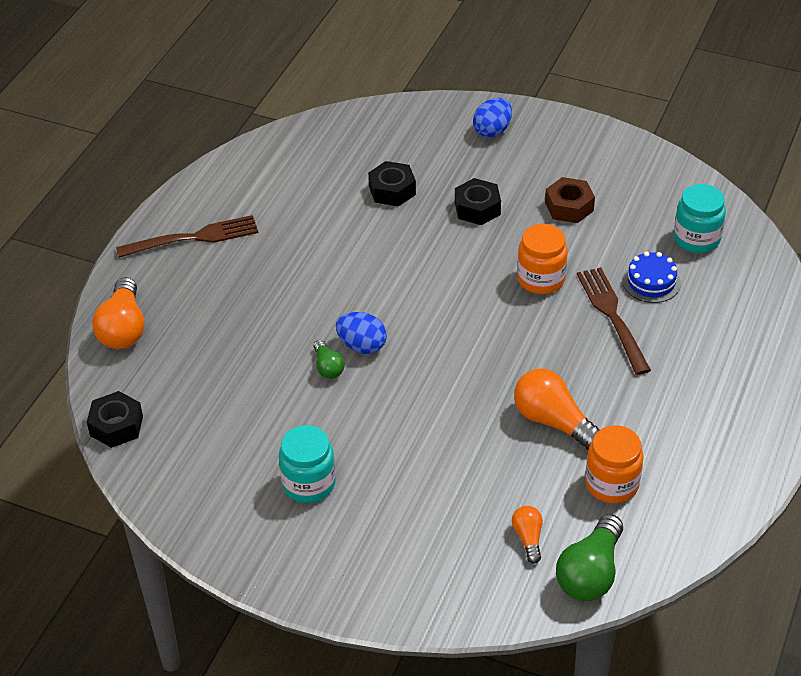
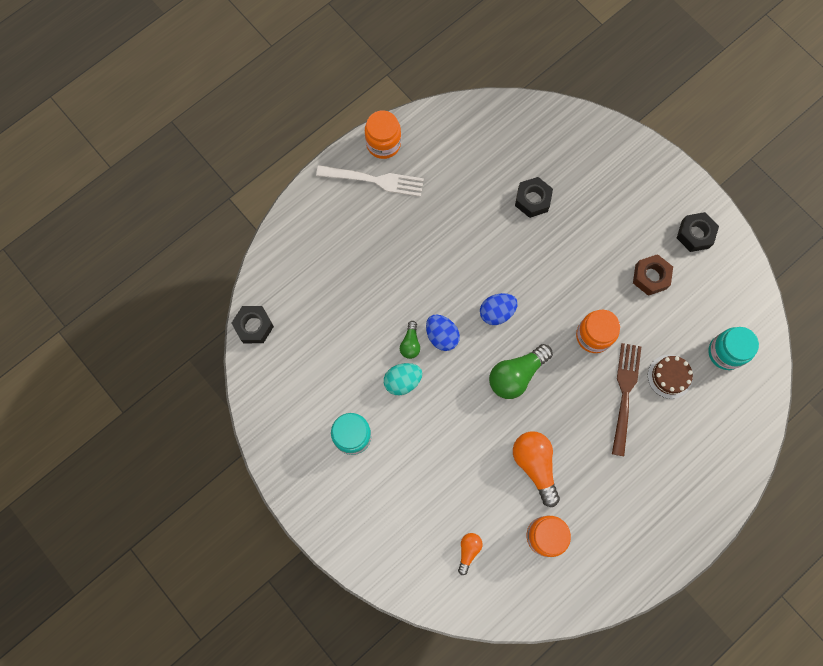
camera: 25 degrees right, 30 degrees up
(123, 328) = (293, 242): orange light bulb -> none
(185, 203) = (383, 144): none -> orange jar
(193, 238) = (374, 180): brown fork -> white fork
(340, 406) = (402, 381): none -> turquoise egg
(477, 208) = (584, 246): black nut -> black nut (695, 234)
(492, 131) = (635, 174): blue egg -> blue egg (497, 312)
(590, 573) = (493, 598): green light bulb -> green light bulb (516, 375)
(651, 282) = (670, 376): blue cake -> brown cake

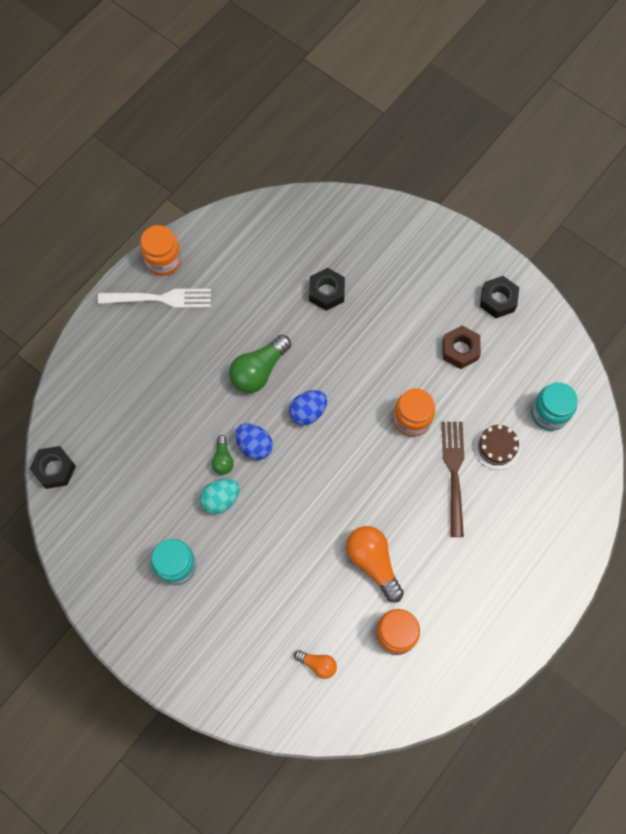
camera: 10 degrees left, 5 degrees down
(468, 551) = (317, 664): orange light bulb -> orange light bulb turned 105 degrees clockwise
(516, 375) = (338, 472): green light bulb -> green light bulb (259, 370)

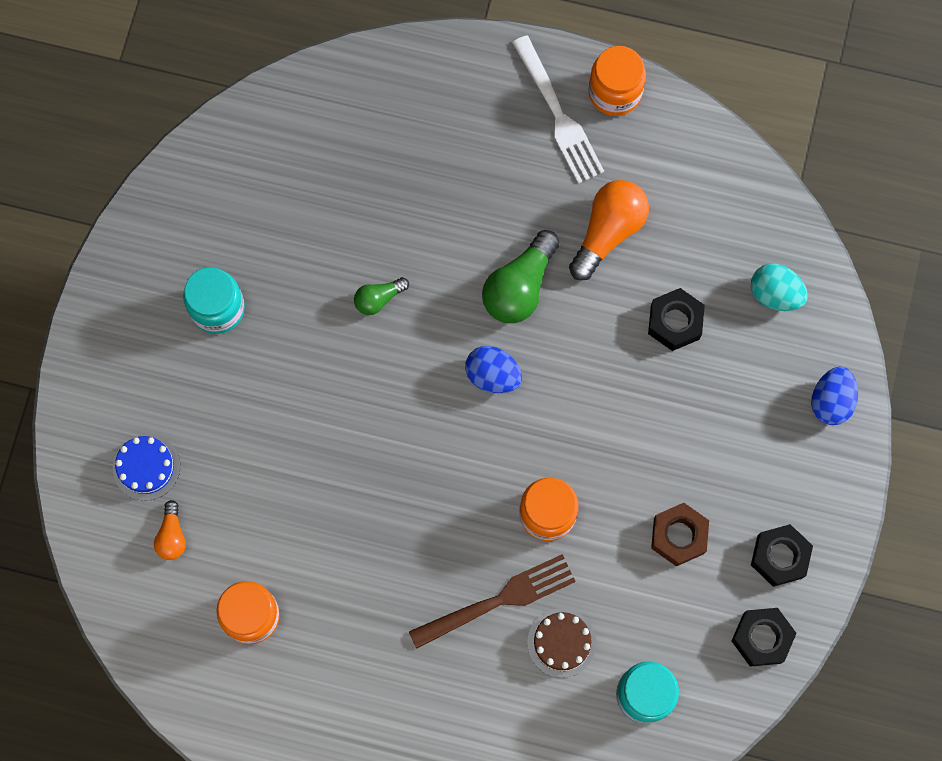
camera: 65 degrees right, 5 degrees up
(54, 469) = (271, 104): black nut -> black nut (762, 638)
(221, 499) = (325, 321): turquoise egg -> turquoise egg (775, 294)
(254, 446) = (415, 329): blue egg -> blue egg (831, 401)
(259, 370) = (519, 287): green light bulb -> green light bulb turned 75 degrees counterclockwise
(262, 661) = (146, 467): none -> blue cake
(373, 562) = (330, 547): orange light bulb -> orange light bulb (608, 232)

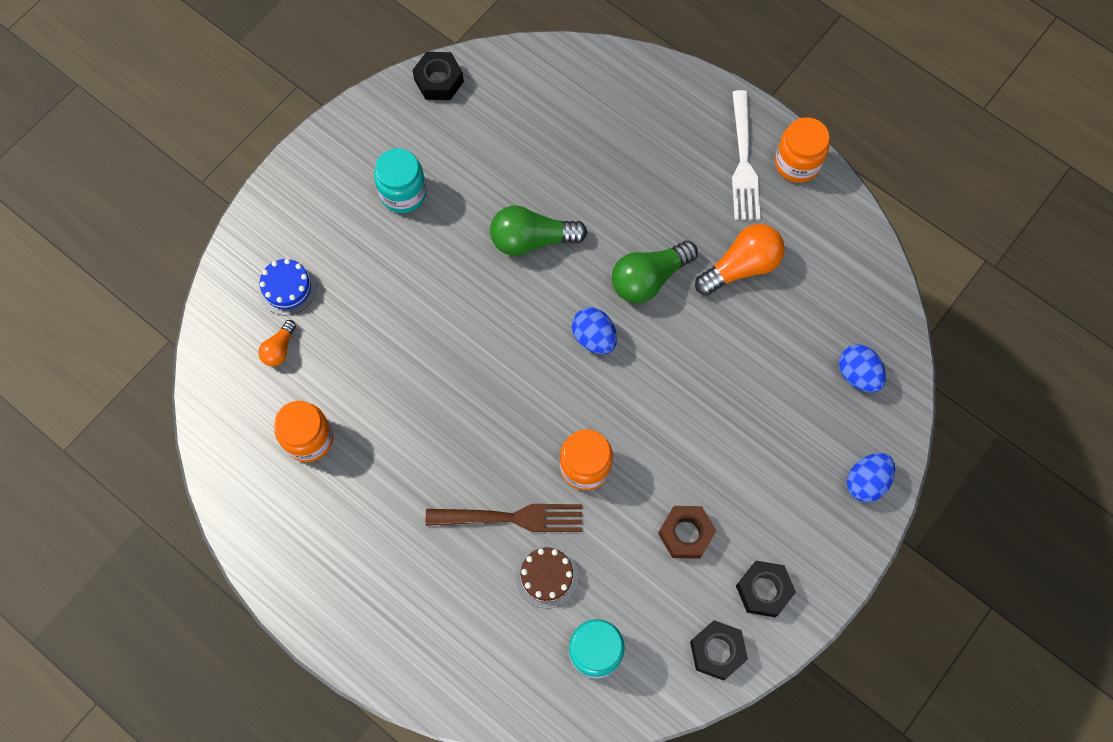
camera: 25 degrees right, 5 degrees down
(378, 299) = (532, 239): green light bulb -> green light bulb, size x1.85
(675, 322) = (763, 361): black nut -> black nut (439, 81)
(775, 294) = (858, 375): turquoise egg -> blue egg

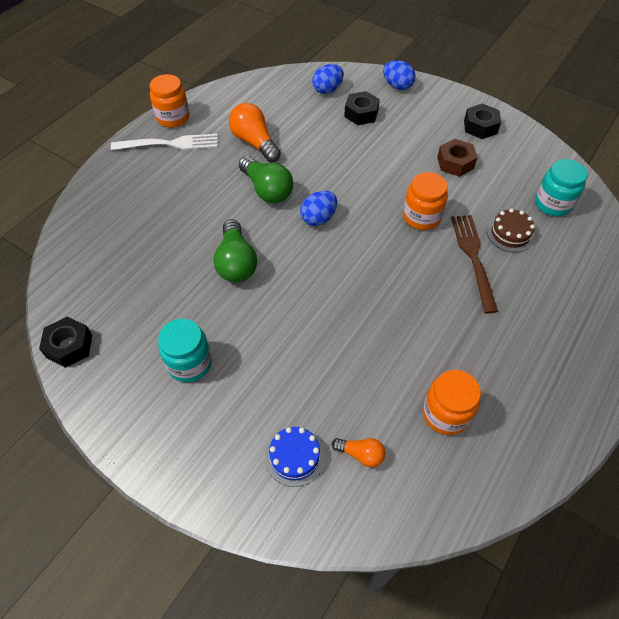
camera: 95 degrees left, 15 degrees down
(717, 651) = (527, 146): black nut -> black nut (361, 113)

